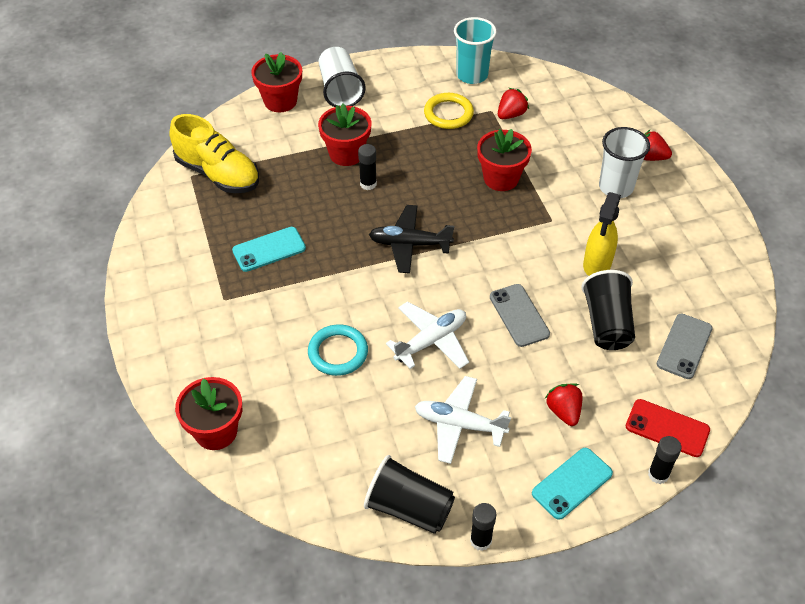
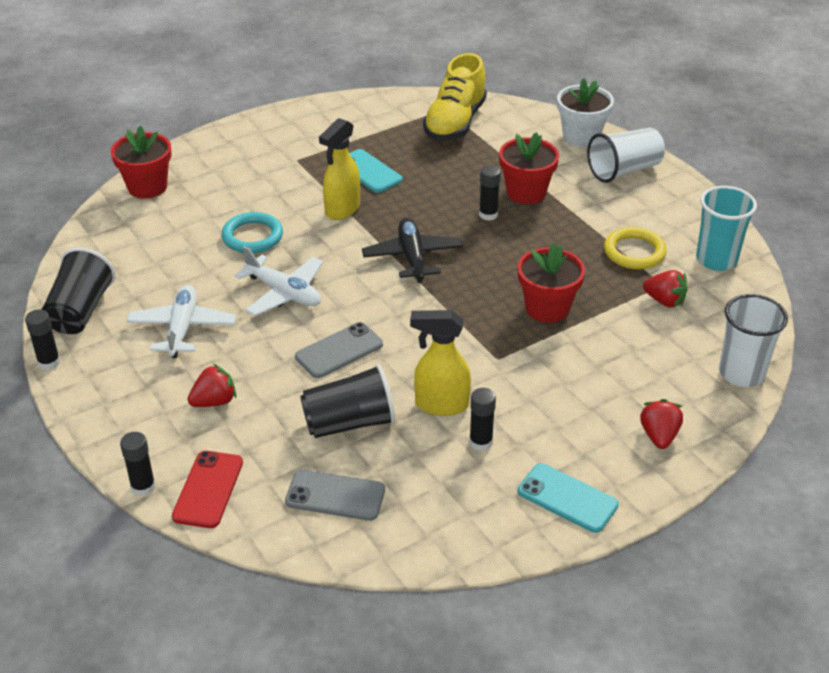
camera: 75 degrees right, 10 degrees down
(280, 101) = (581, 136): red flower pot -> white flower pot
(321, 279) = (342, 209): none -> yellow spray bottle
(572, 483) = (122, 418): turquoise phone -> turquoise phone (567, 498)
(616, 187) = (583, 408): white cup -> white cup (741, 373)
(641, 250) = (481, 442): none -> black glue stick

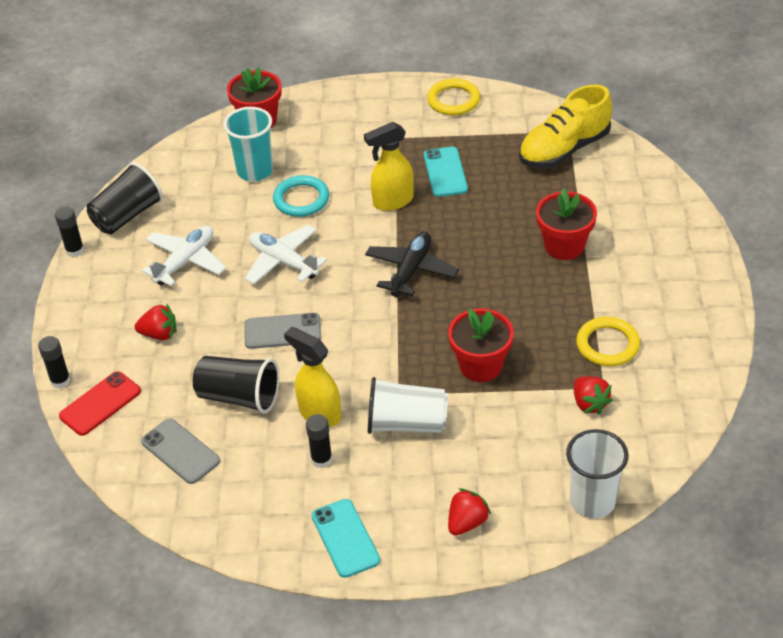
camera: 35 degrees right, 5 degrees up
(284, 293) = (283, 262): white plane -> white plane turned 150 degrees clockwise
(322, 115) = (453, 100): none -> yellow ring
(488, 214) = (511, 255): black glue stick -> none
(581, 136) = (669, 207): white flower pot -> none
(624, 170) = (677, 258): white cup -> white cup (406, 423)
(716, 259) = (677, 384): turquoise cup -> turquoise cup (255, 171)

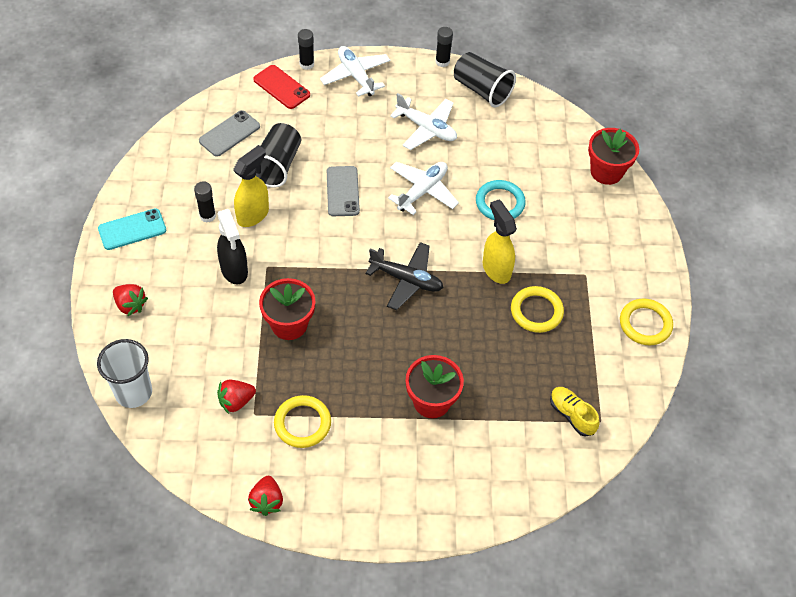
camera: 85 degrees right, 10 degrees up
(89, 330) = (356, 76): none -> white plane
(159, 334) = (347, 116): red strawberry -> red strawberry (267, 501)
(255, 171) = (537, 170): turquoise cup -> none
(406, 423) = (234, 270): white cup -> black spray bottle
(445, 172) = (536, 311): turquoise phone -> yellow ring
(564, 149) = (572, 415): yellow shoe -> yellow shoe, size x0.55

